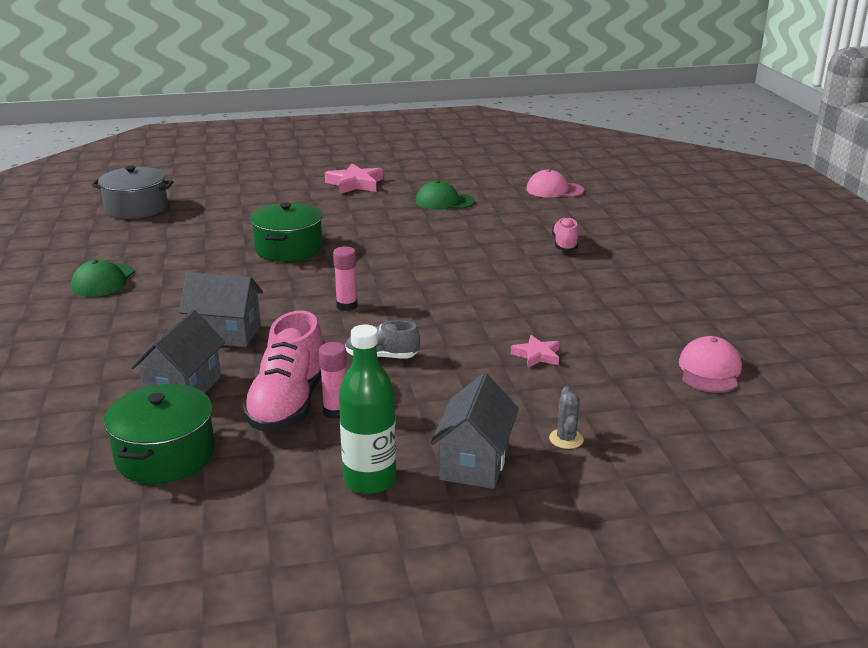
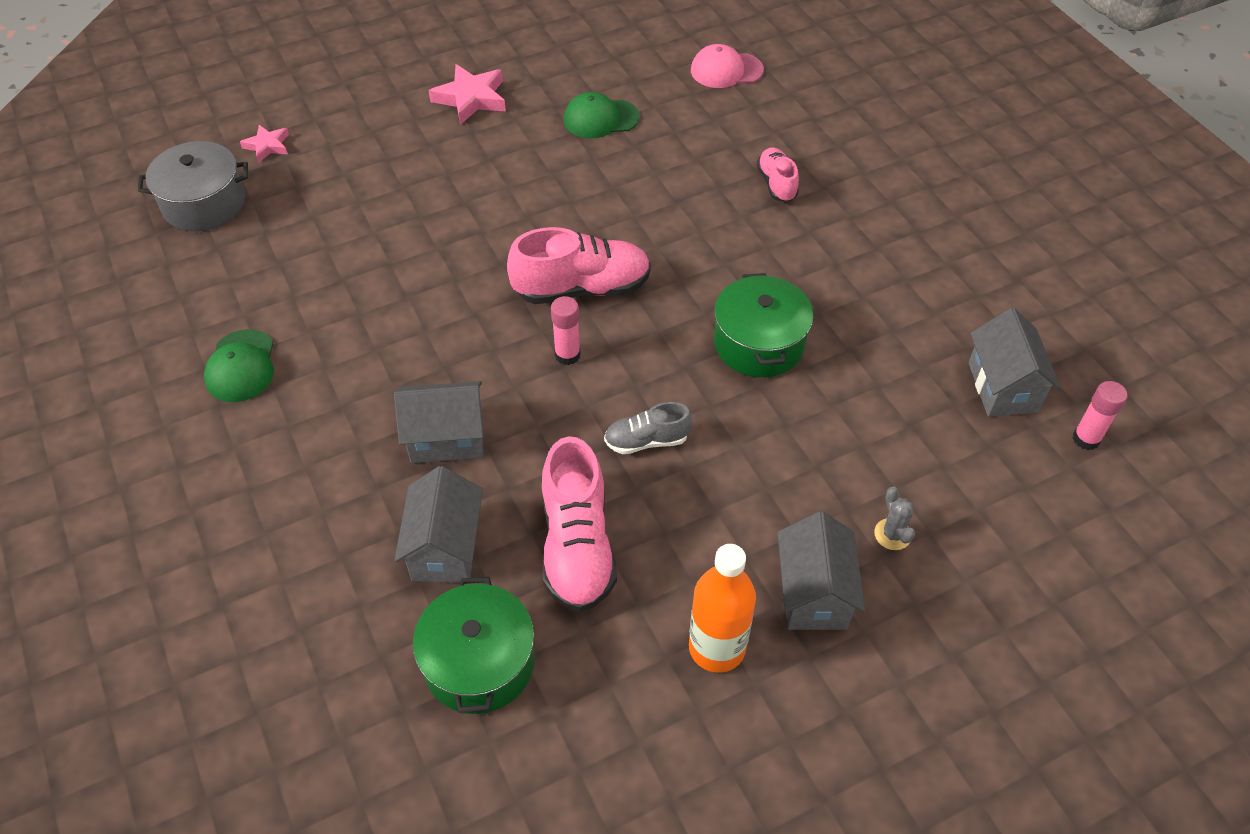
camera: 15 degrees left, 25 degrees up
(288, 248) = (447, 254): green pot -> green pot (759, 343)
(335, 411) = (634, 546): pink glue stick -> pink glue stick (1086, 439)
(370, 480) = (717, 648): green bottle -> orange bottle
(379, 276) = (582, 288): none -> pink shoe
(537, 355) = (815, 401): pink star -> pink star (267, 146)
(709, 370) = (1002, 387): pink cap -> grey house

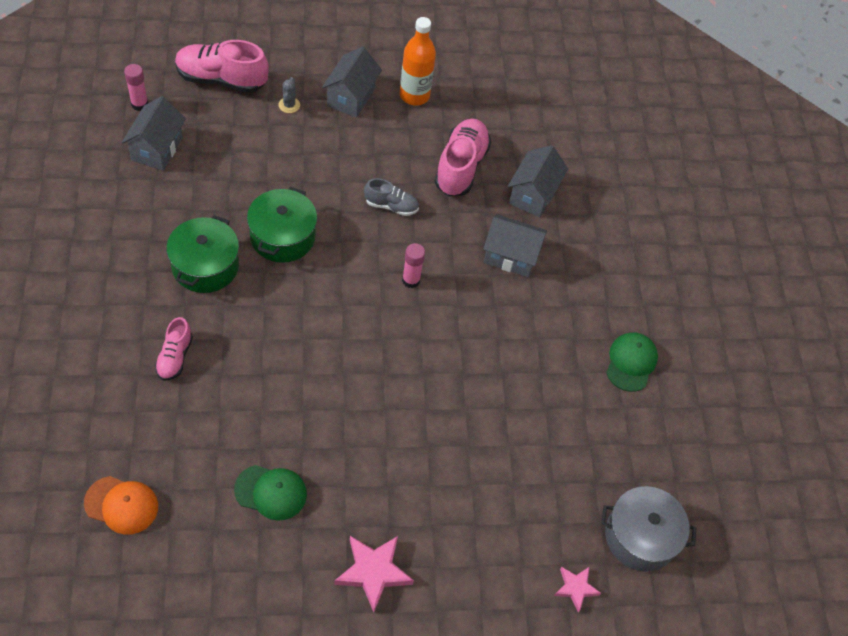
camera: 165 degrees left, 5 degrees up
(479, 662) = (534, 135): green pot -> green pot (205, 266)
(582, 288) = (375, 326): pink shoe -> pink shoe (221, 79)
(726, 70) = (121, 505): pink cap -> orange cap

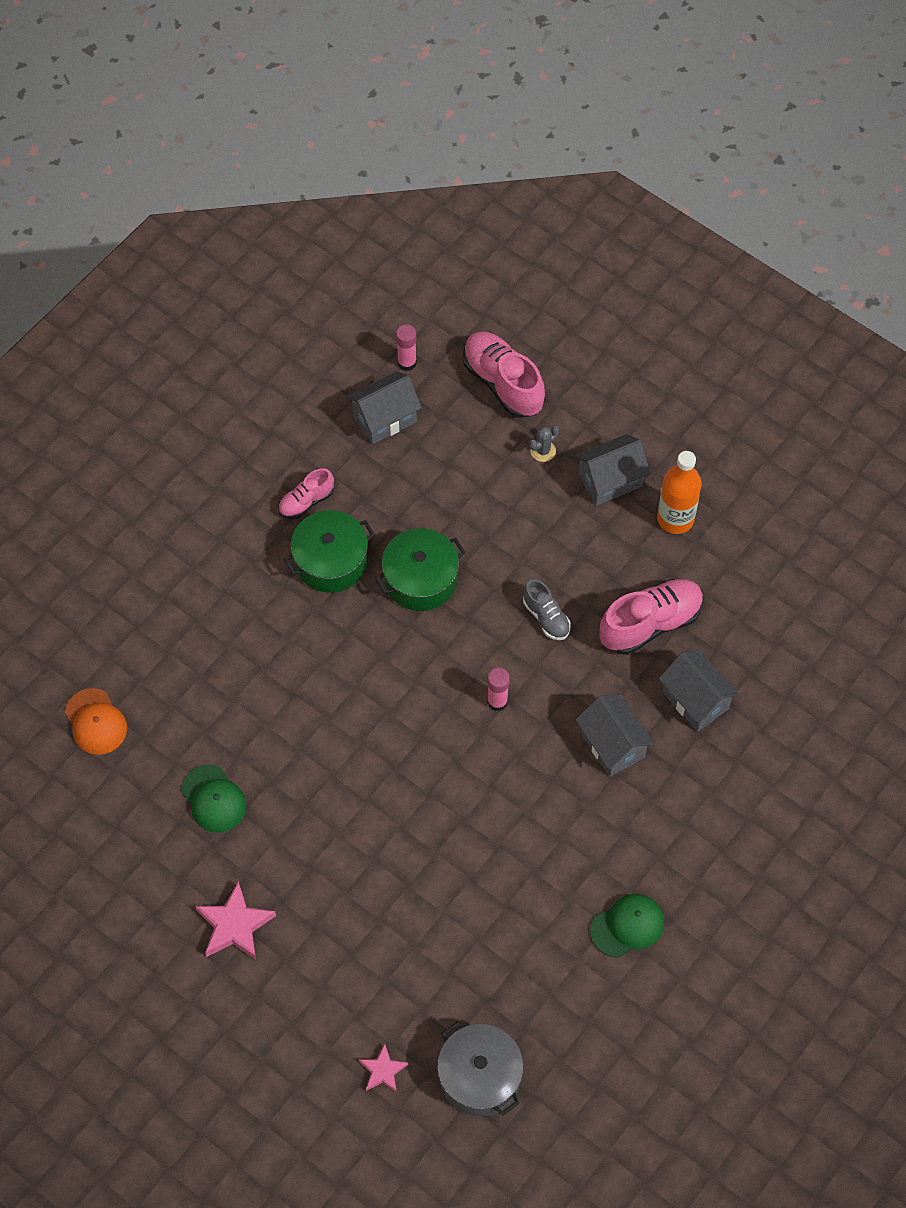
camera: 50 degrees right, 5 degrees up
(175, 357) = (237, 627): pink shoe -> pink shoe (306, 502)
(533, 195) = (695, 700): grey house -> grey house turned 75 degrees clockwise

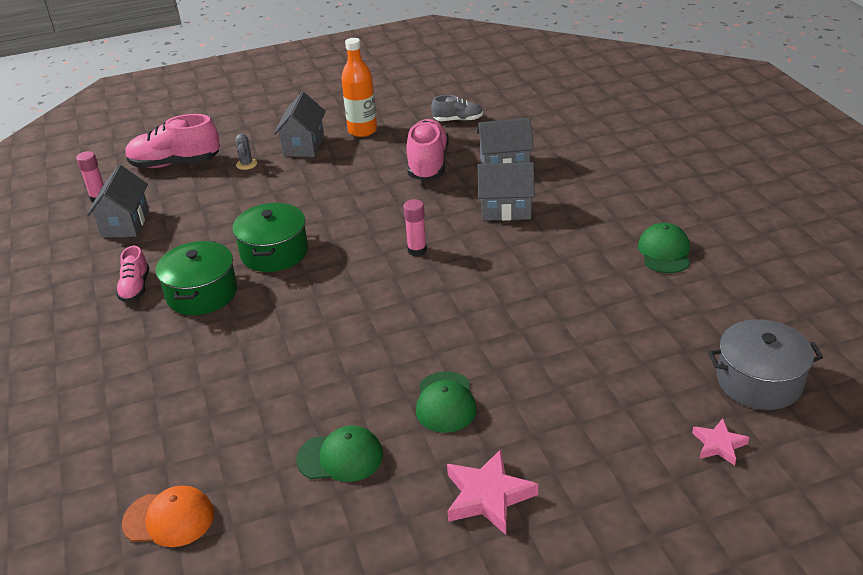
camera: 55 degrees left, 25 degrees down
(313, 841) = (445, 402): none -> green cap
(546, 617) = (373, 205): grey shoe -> grey shoe (458, 120)

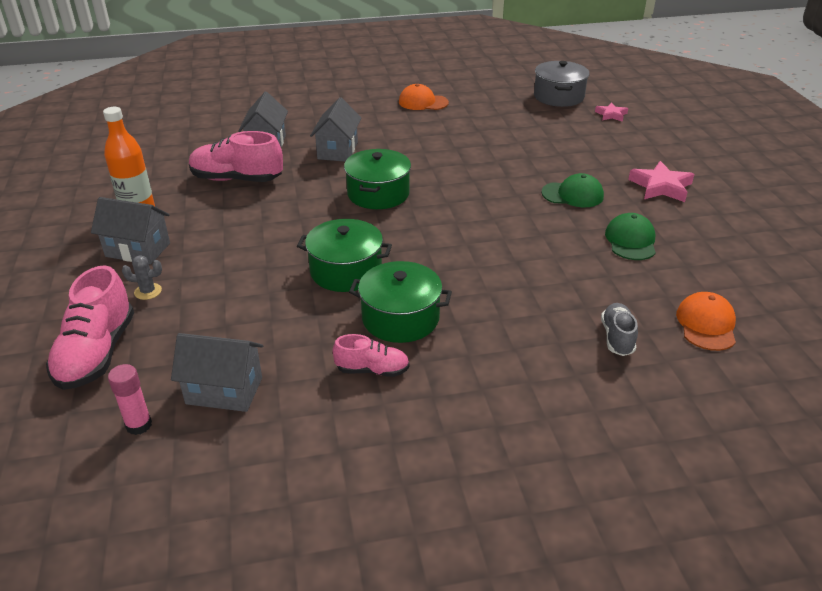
camera: 85 degrees left, 0 degrees up
(417, 250) = (378, 194): pink glue stick -> green pot
(458, 120) = (166, 158): grey shoe -> grey shoe (617, 337)
(664, 252) = (423, 102): green cap -> orange cap

